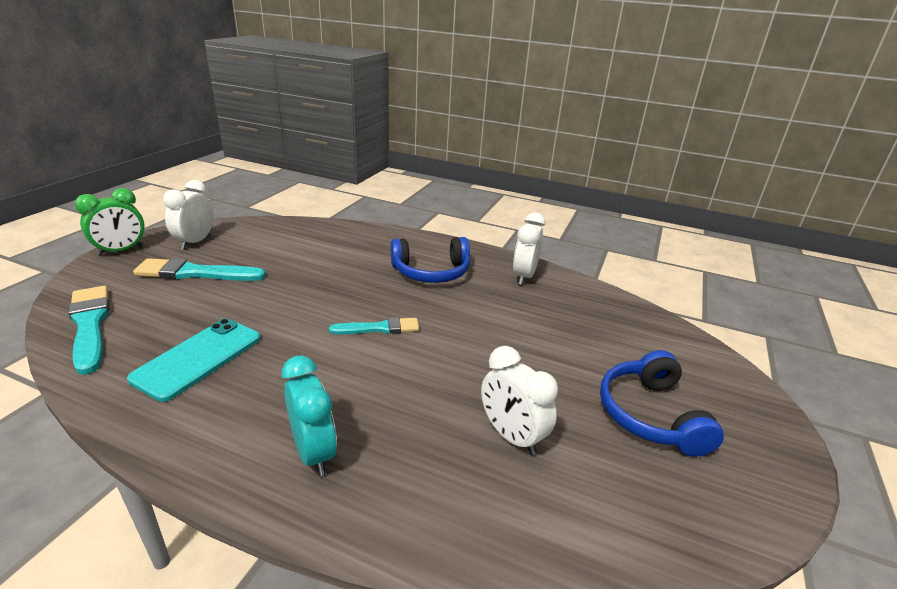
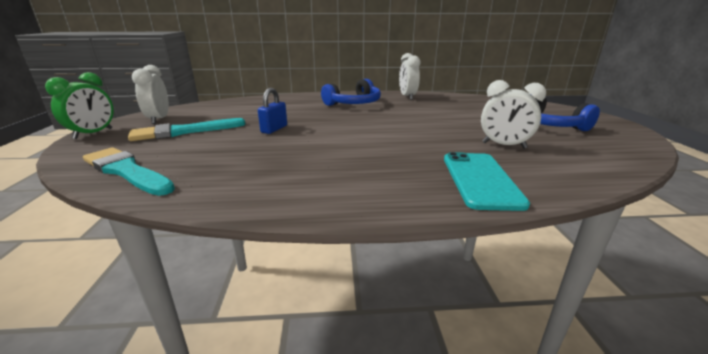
camera: 25 degrees left, 5 degrees down
(198, 358) = (256, 164): turquoise phone -> turquoise phone (480, 180)
(282, 298) = (274, 129): none -> blue padlock
(313, 452) = (412, 179): turquoise clock -> none
(379, 328) = (361, 127): turquoise brush -> none

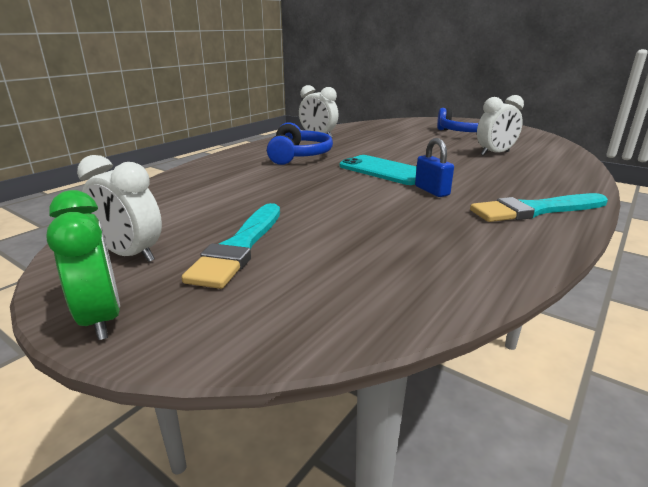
camera: 50 degrees left, 0 degrees up
(127, 171) = (363, 305): turquoise brush -> turquoise brush (535, 210)
(274, 129) = (325, 202): blue padlock -> blue padlock (432, 191)
(480, 180) = (553, 177): turquoise phone -> turquoise phone (384, 170)

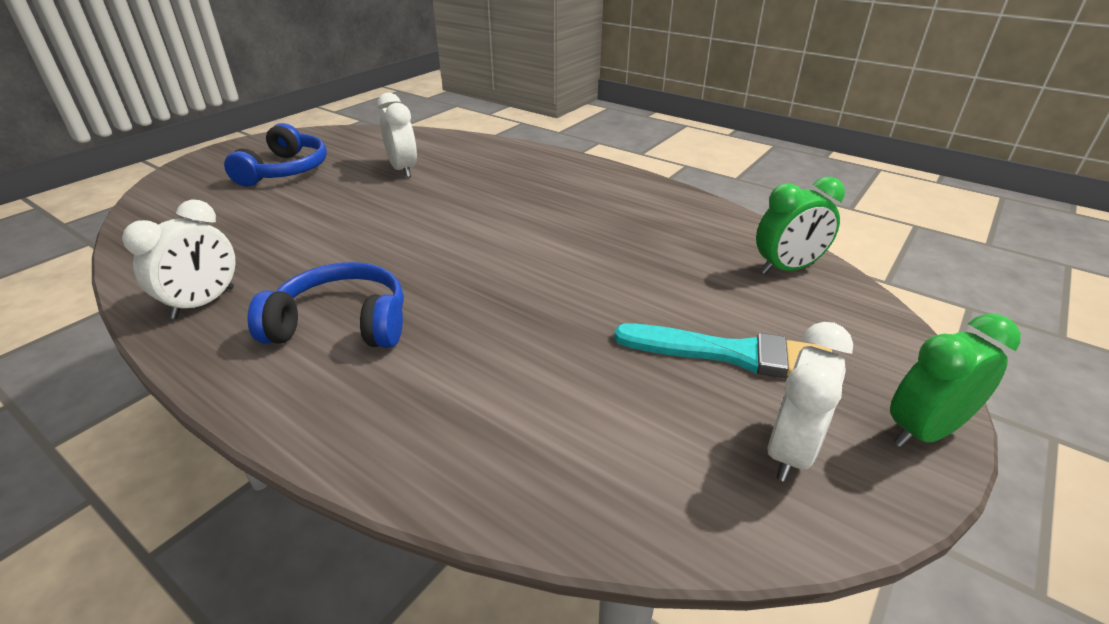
camera: 90 degrees left, 10 degrees up
(383, 296) = (787, 268): none -> green clock
(384, 170) = (456, 247): turquoise phone -> none
(432, 191) = (540, 223): blue padlock -> none
(535, 210) = (594, 182): turquoise brush -> none

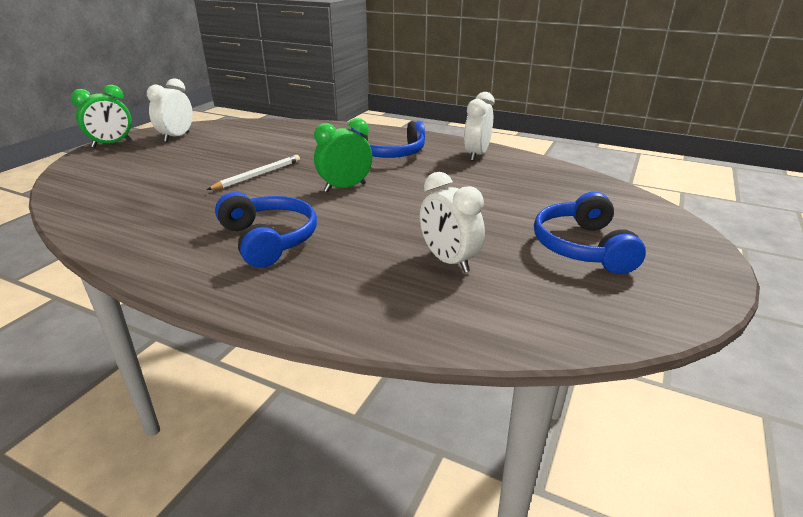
camera: 170 degrees right, 5 degrees down
(547, 197) = (269, 239): none -> blue headphones
(570, 288) = (258, 175): none -> white pencil
(731, 354) = (175, 157): turquoise brush -> none
(787, 268) = (90, 196): green clock -> green clock (345, 187)

